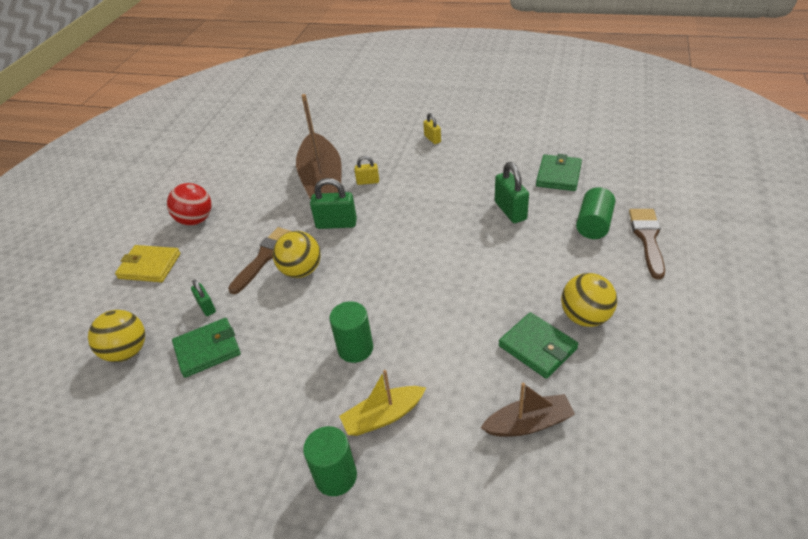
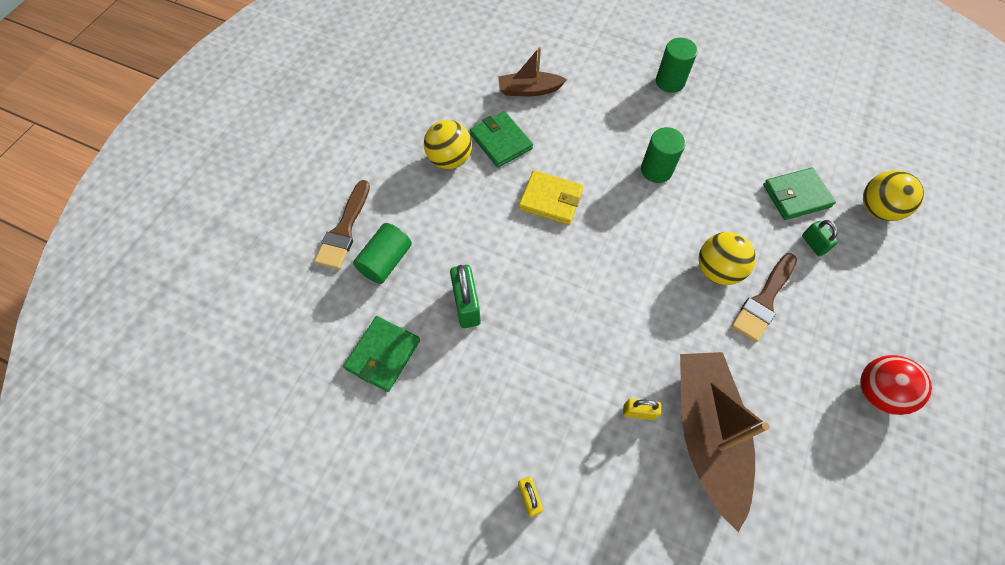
camera: 175 degrees left, 20 degrees up
(149, 266) = (906, 319): yellow wallet -> yellow wallet (550, 199)
(336, 224) = (681, 336): green padlock -> none
(383, 416) = (634, 112): yellow boat -> none

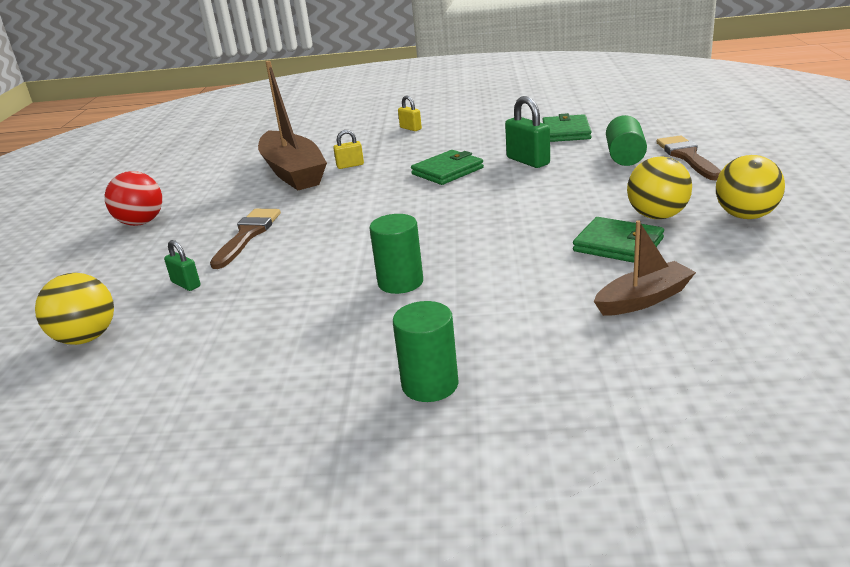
camera: 160 degrees right, 35 degrees down
(550, 199) = (511, 226): yellow wallet -> none
(717, 270) = (300, 238): yellow ball -> yellow ball (746, 216)
(796, 196) = (202, 317): green wallet -> green wallet (447, 171)

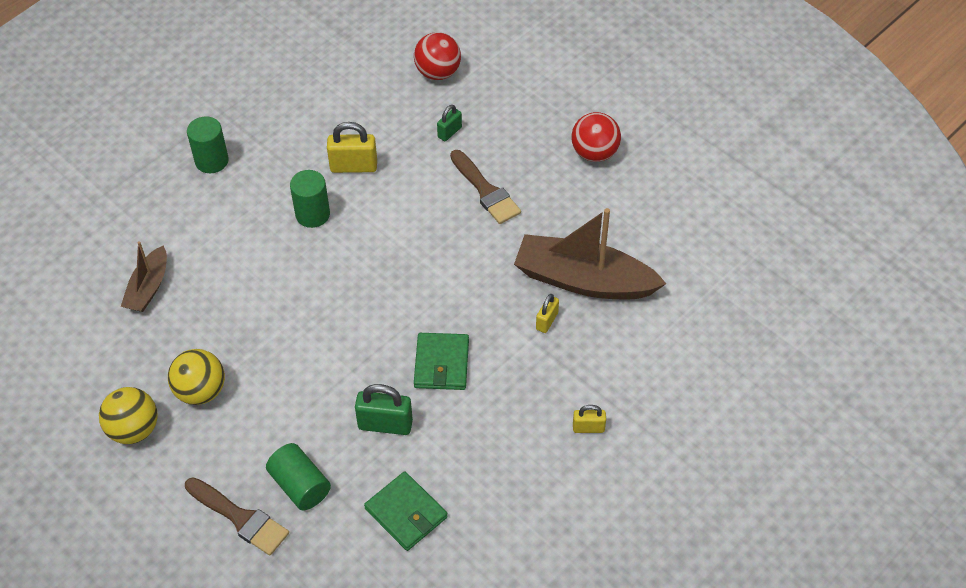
camera: 130 degrees right, 25 degrees up
(86, 338) = (438, 73): yellow ball -> red ball
(186, 284) = (449, 132): green padlock -> green padlock turned 45 degrees counterclockwise
(303, 300) = (353, 166): none -> yellow padlock
(618, 245) = (203, 336): green wallet -> none

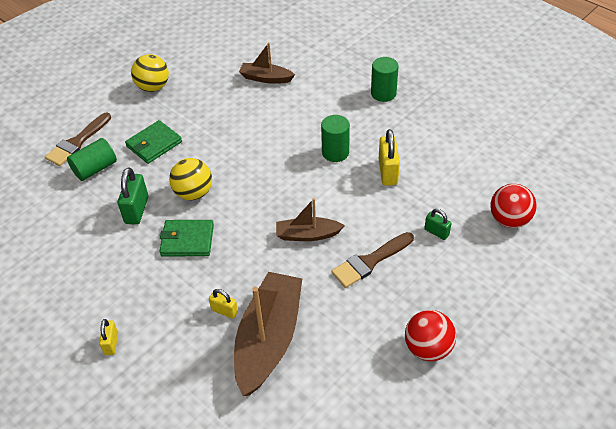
camera: 90 degrees right, 5 degrees down
(201, 391) = (178, 113): yellow ball -> yellow ball (194, 193)
(406, 513) = (60, 227): green wallet -> green wallet (154, 144)
(443, 245) = (307, 235): none -> brown boat

